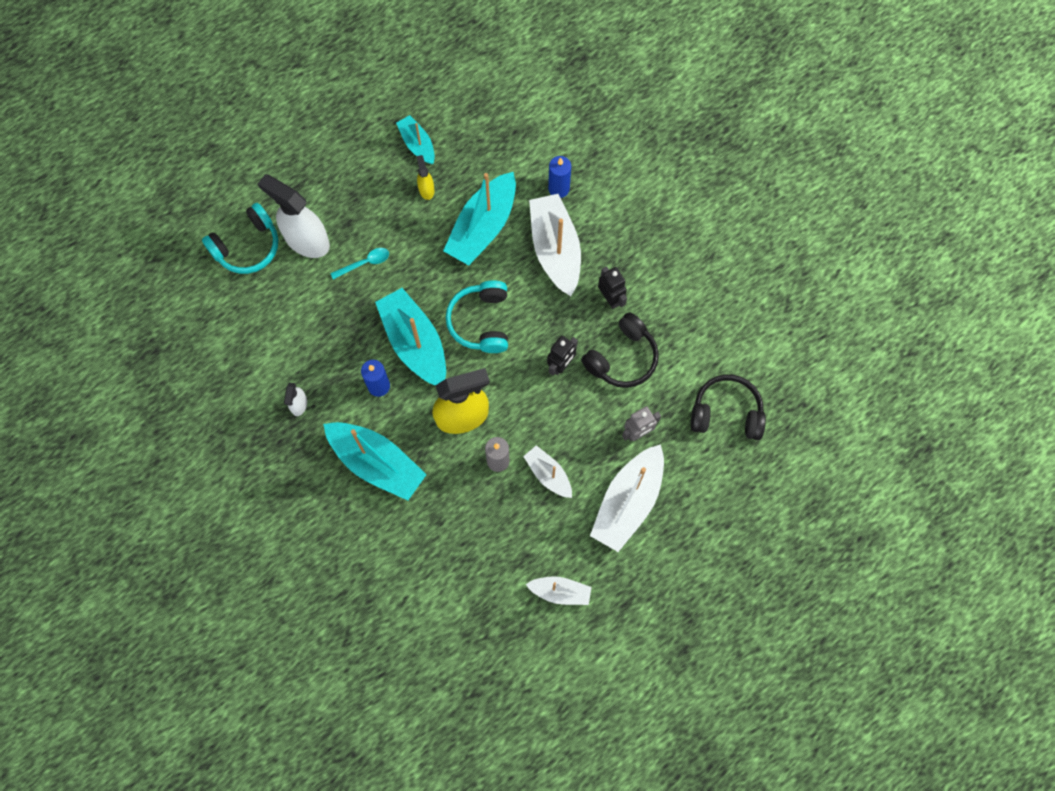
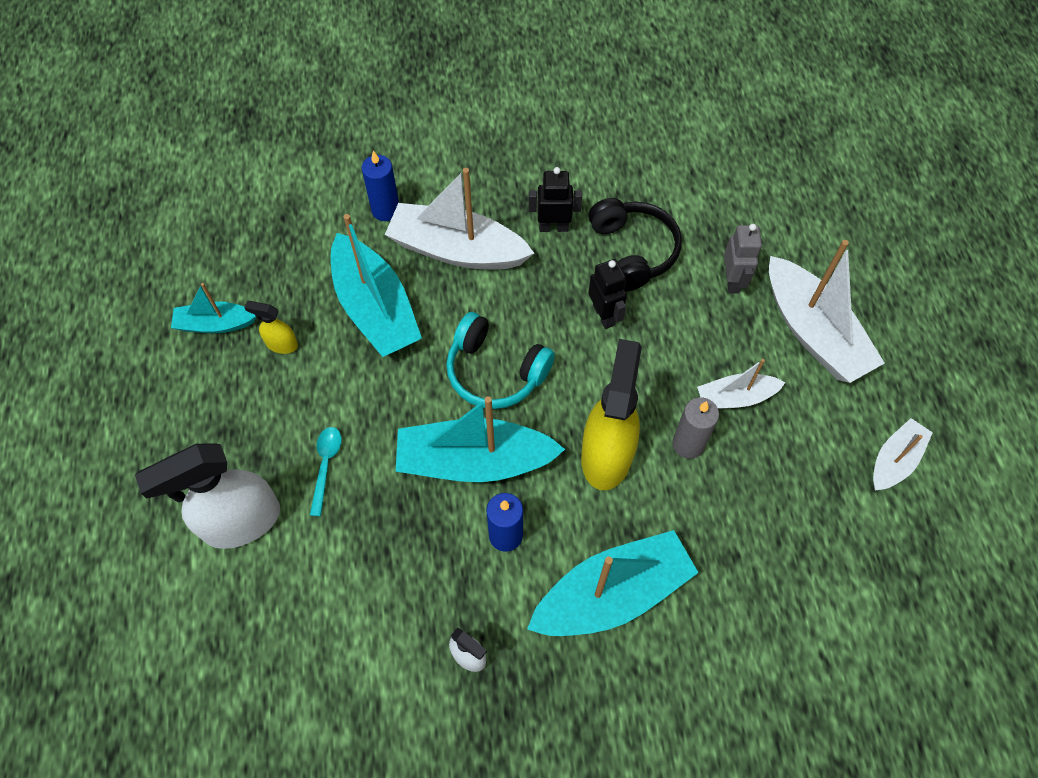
camera: 60 degrees left, 10 degrees down
(247, 246) = (191, 606): turquoise headphones -> none
(726, 413) = (755, 189): black headphones -> none

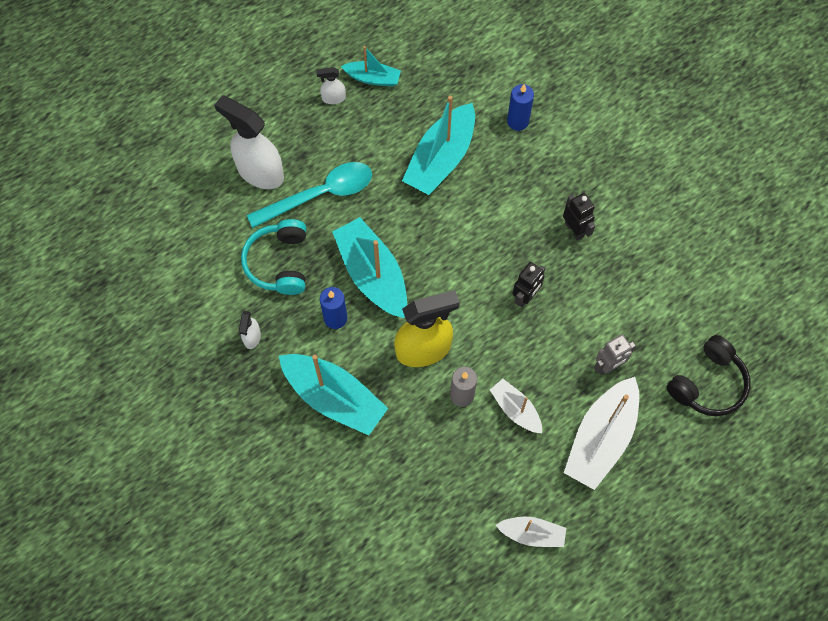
camera: 60 degrees right, 5 degrees up
(206, 381) = (333, 98): none -> white spray bottle
(215, 324) = (372, 78): turquoise boat -> turquoise boat turned 135 degrees clockwise
(281, 344) = (382, 122): yellow spray bottle -> none
(326, 465) = (320, 195): turquoise spoon -> turquoise spoon, size x2.06
(457, 250) = (516, 181): white boat -> none
(495, 371) = (441, 253): turquoise headphones -> turquoise headphones (279, 263)
(632, 251) = (589, 289): black headphones -> black headphones (708, 384)

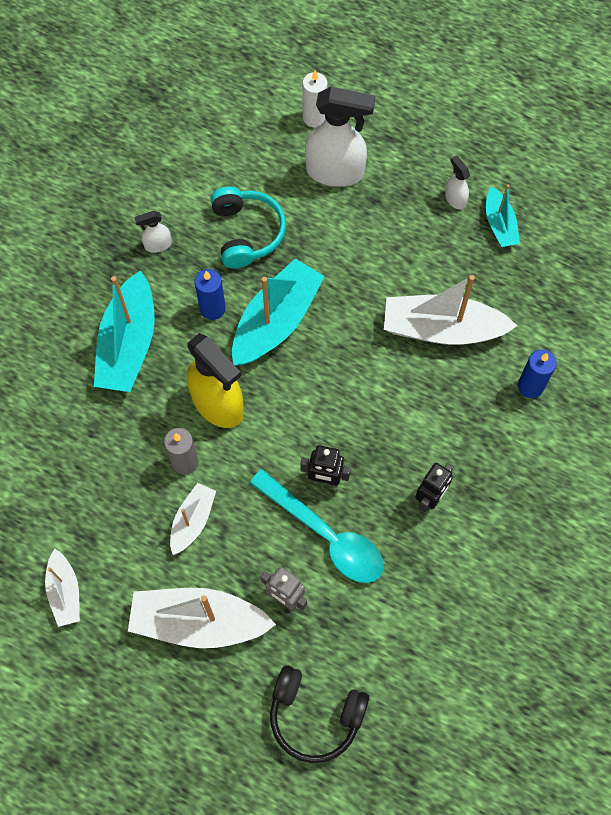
camera: 65 degrees right, 0 degrees up
(199, 165) = (314, 117): none -> white candle
(260, 172) = (335, 172): white spray bottle -> white spray bottle turned 90 degrees clockwise
(279, 263) = (246, 233): turquoise headphones -> turquoise headphones turned 105 degrees clockwise
(320, 195) = (339, 235): turquoise spoon -> turquoise spoon (325, 535)
(441, 158) = (442, 329): turquoise boat -> white boat

